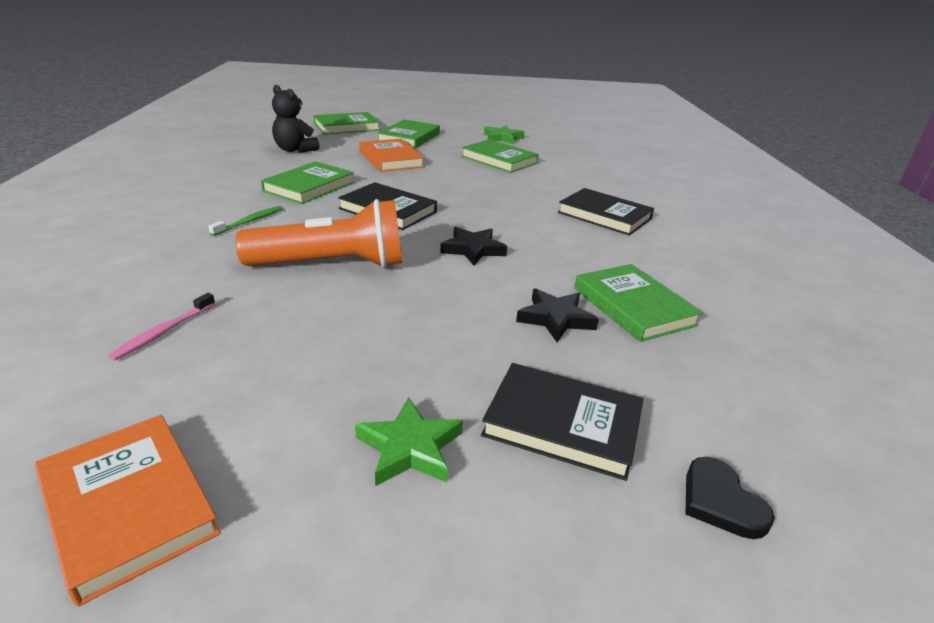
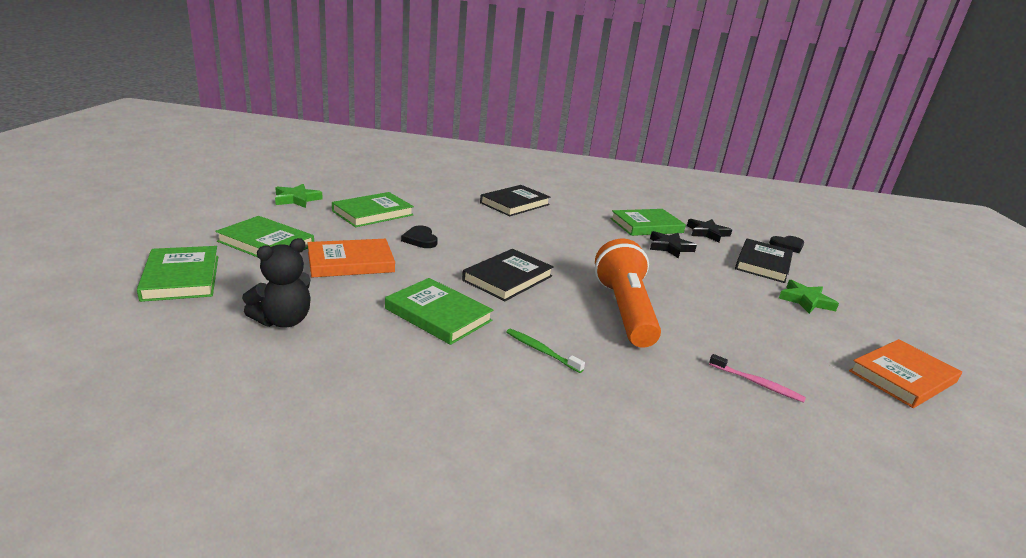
camera: 85 degrees left, 5 degrees down
(453, 177) = (420, 239): none -> black heart
(473, 249) = (583, 255): black star -> black star (707, 233)

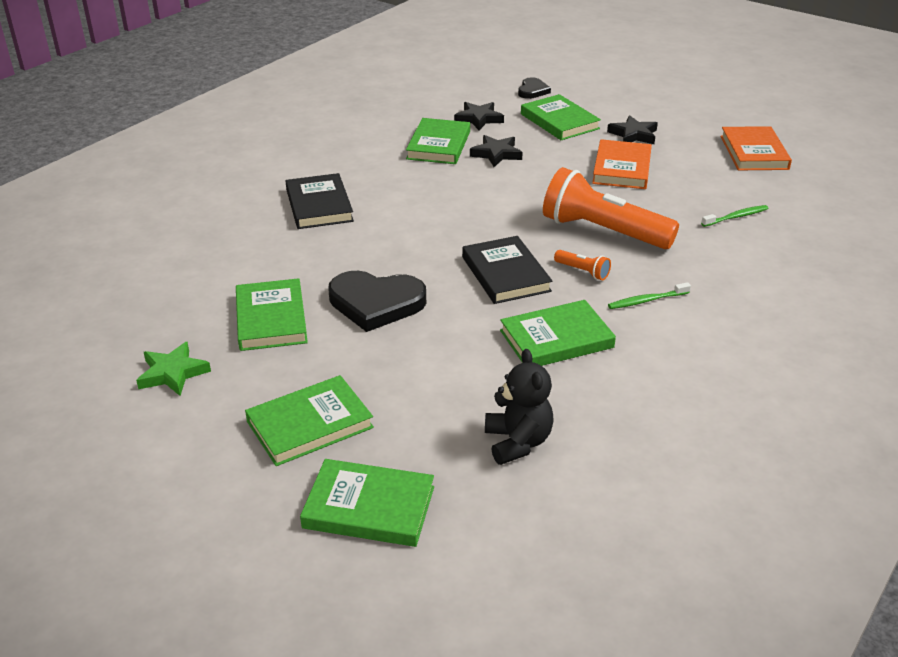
camera: 55 degrees left, 10 degrees up
(350, 262) = (405, 368): orange book -> orange book (622, 168)
(420, 239) = (376, 303): black heart -> black heart, size x1.86
(550, 311) = (583, 271): none -> orange flashlight
(756, 383) = (736, 217): pink toothbrush -> green toothbrush
(763, 264) = (559, 121): black book -> green book
(805, 301) = (633, 134): green star -> black star

